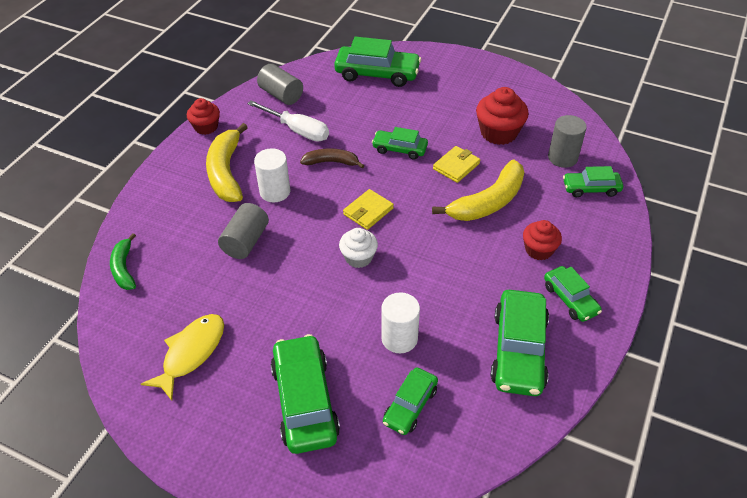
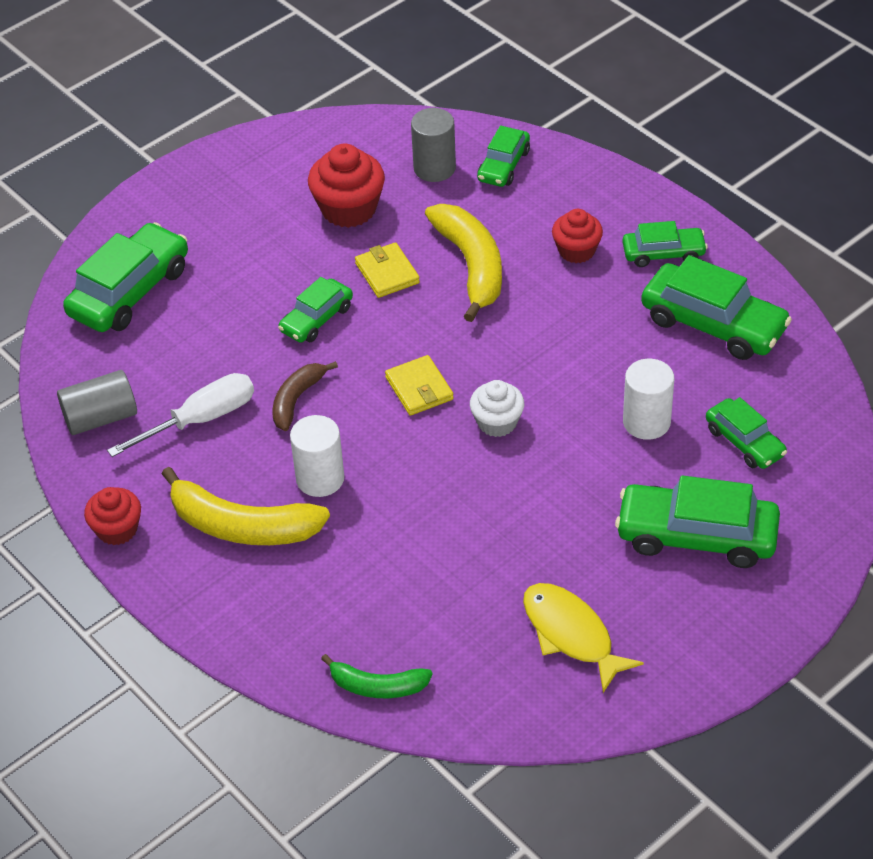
camera: 65 degrees left, 0 degrees up
(245, 241) = (401, 534): grey cylinder -> none

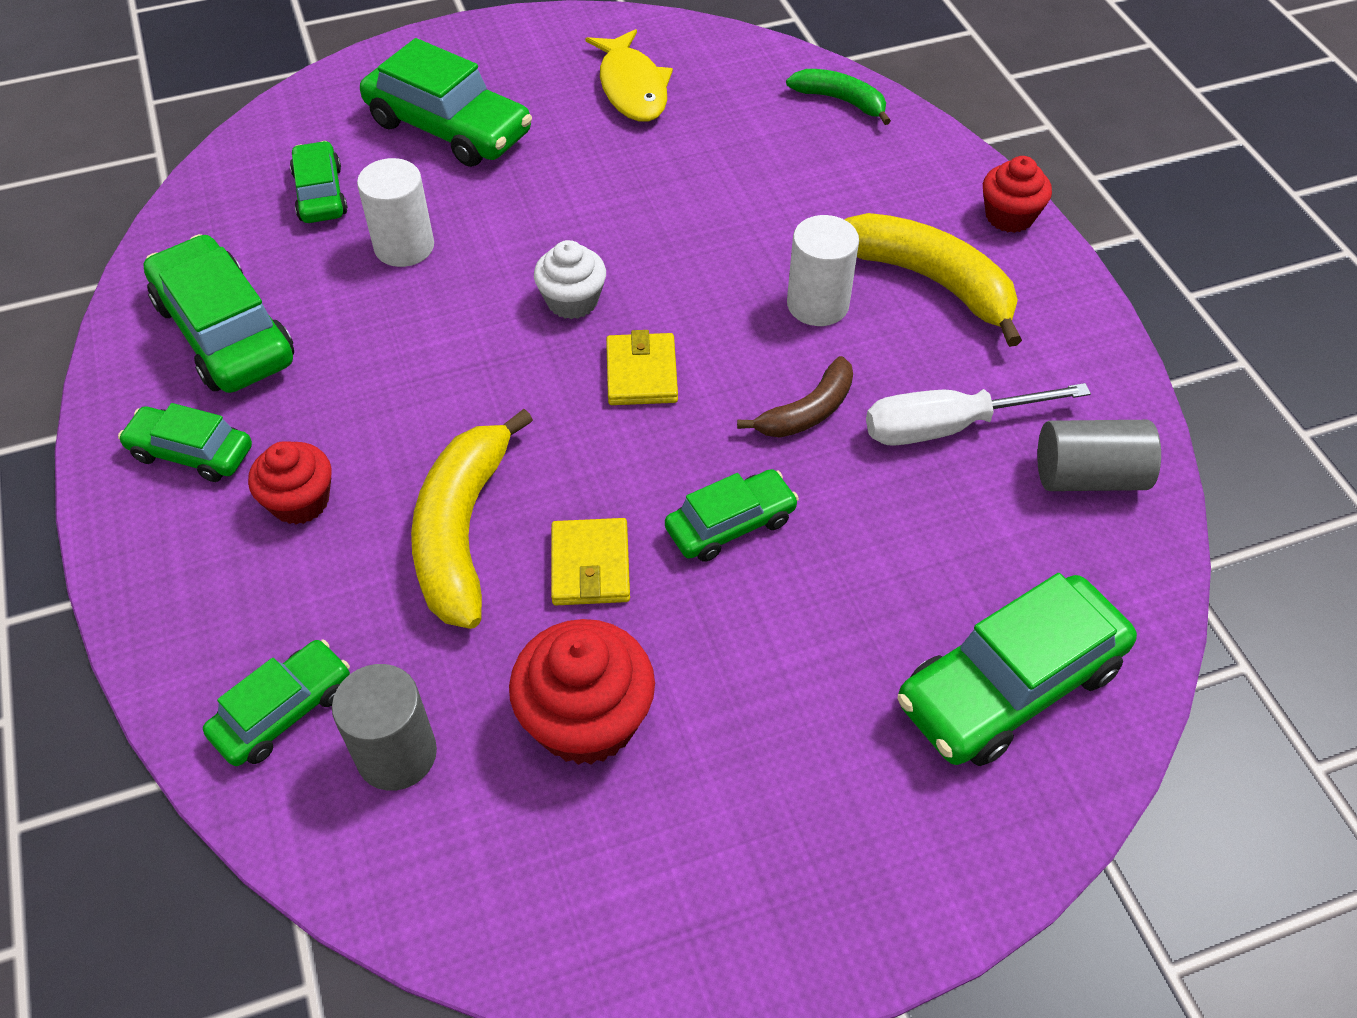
camera: 160 degrees left, 5 degrees up
(117, 529) = (1086, 323): red cupcake -> red cupcake (1009, 216)

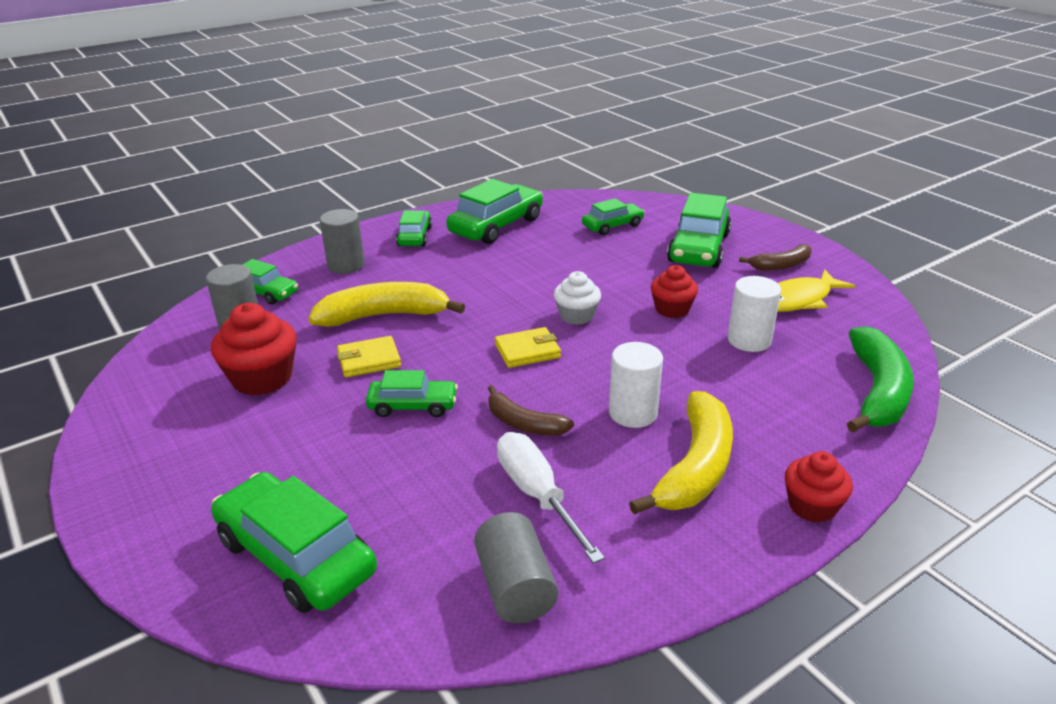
camera: 75 degrees right, 20 degrees down
(245, 571) = (346, 265): none -> grey cylinder
(300, 501) = (392, 268): red cupcake -> red cupcake (672, 309)
(404, 246) = (588, 256): white cylinder -> white cylinder (749, 340)
(540, 71) = (781, 265): none -> brown banana
(730, 524) = (413, 406): green car -> green car turned 45 degrees counterclockwise
(840, 101) = (877, 391): green banana -> green banana, size x1.71

